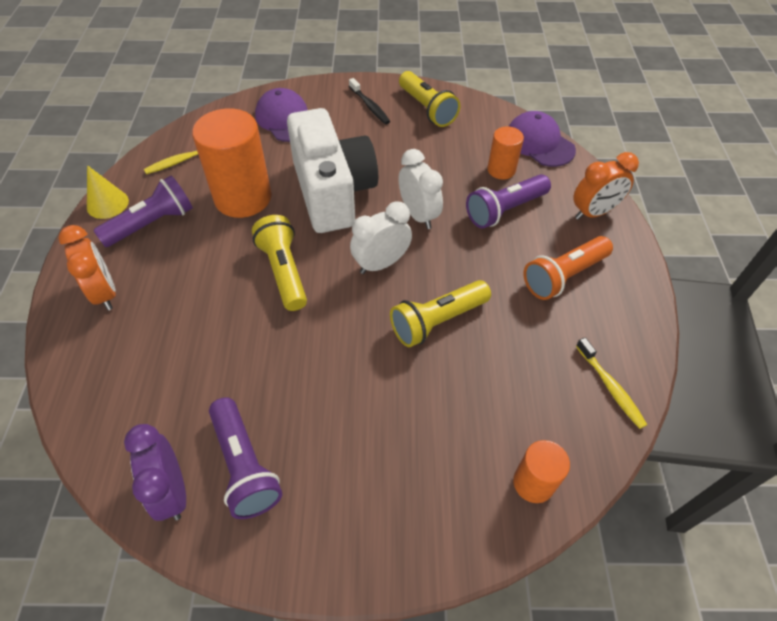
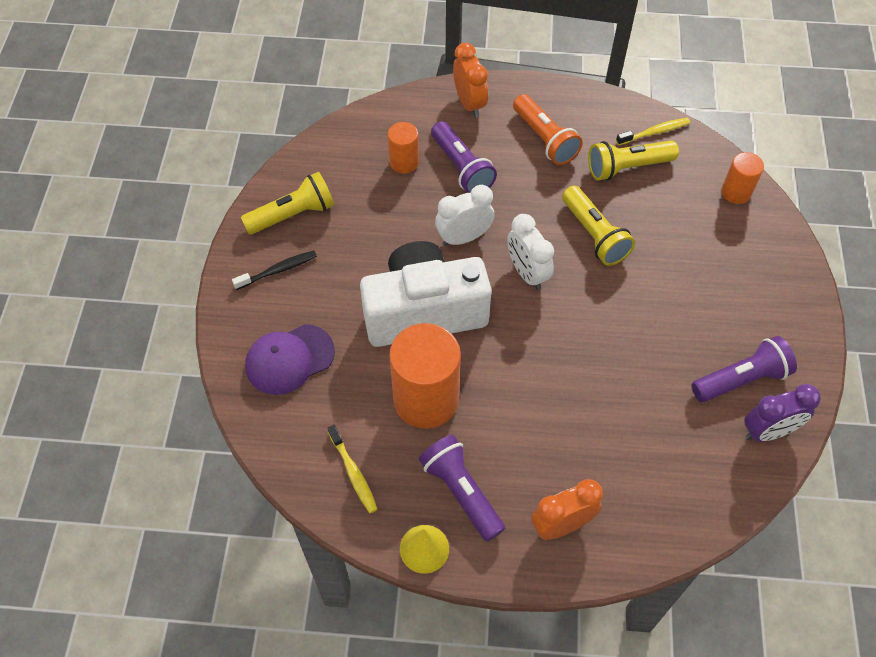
camera: 85 degrees left, 5 degrees up
(284, 271) = (535, 356): yellow flashlight -> yellow flashlight (627, 167)
(539, 143) = (366, 125): purple cap -> none

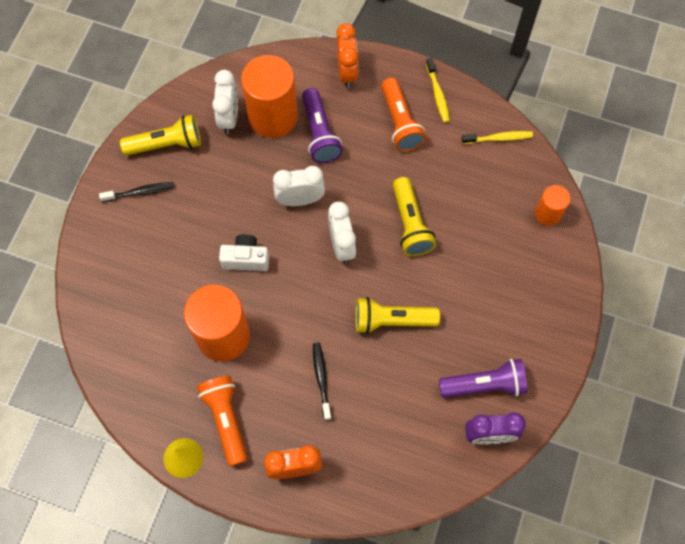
camera: 15 degrees right, 10 degrees up
(289, 359) = (127, 273): purple cap -> none
(353, 473) = (148, 382): yellow toothbrush -> yellow toothbrush (438, 94)
(355, 173) = (229, 117): none -> white clock
(404, 162) = (273, 117): orange cylinder -> orange cylinder, size x1.92
(424, 312) = (246, 259): white camera -> white camera, size x0.46
(461, 492) = (226, 420): purple flashlight -> orange flashlight
(556, 418) = (321, 379): none -> black toothbrush
(627, 167) = (462, 167): yellow flashlight -> yellow flashlight (392, 320)

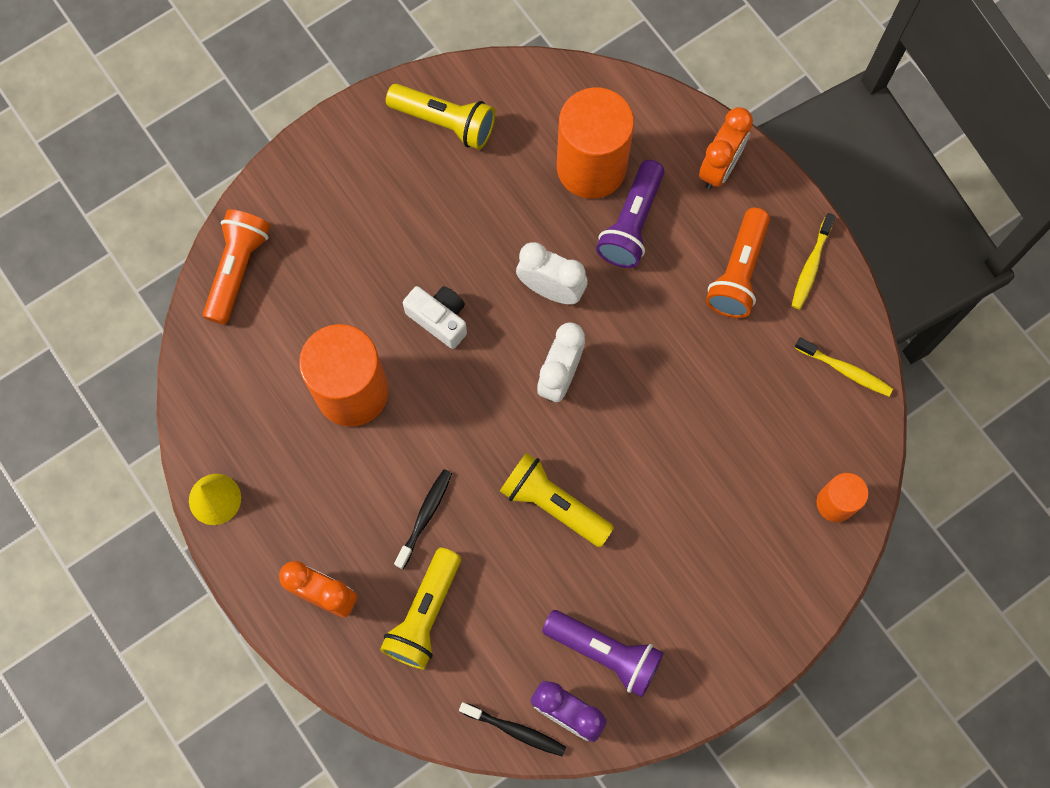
camera: 35 degrees right, 5 degrees up
(140, 192) = (376, 161): black toothbrush -> black toothbrush (515, 730)
(226, 420) = (289, 489): orange flashlight -> orange flashlight (237, 269)
(229, 117) = (539, 135): white clock -> none
(410, 224) = (659, 404): yellow flashlight -> yellow flashlight (425, 614)

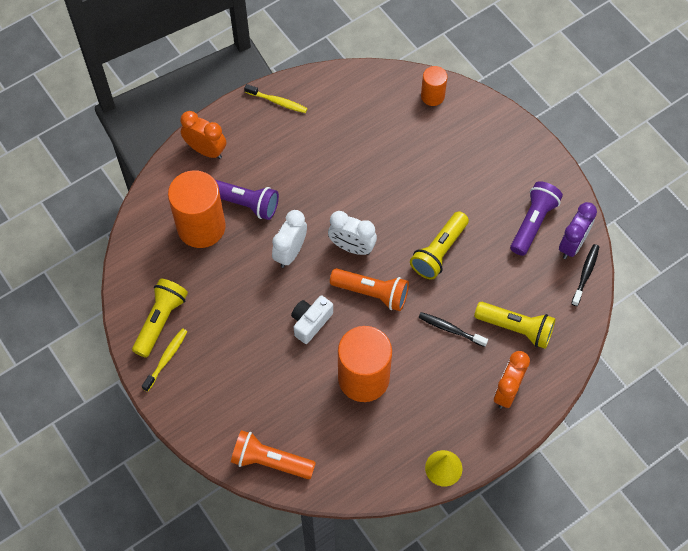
camera: 90 degrees left, 10 degrees down
(738, 272) = (281, 142): orange flashlight -> orange flashlight (372, 293)
(845, 370) = (347, 87): yellow toothbrush -> yellow toothbrush (166, 358)

